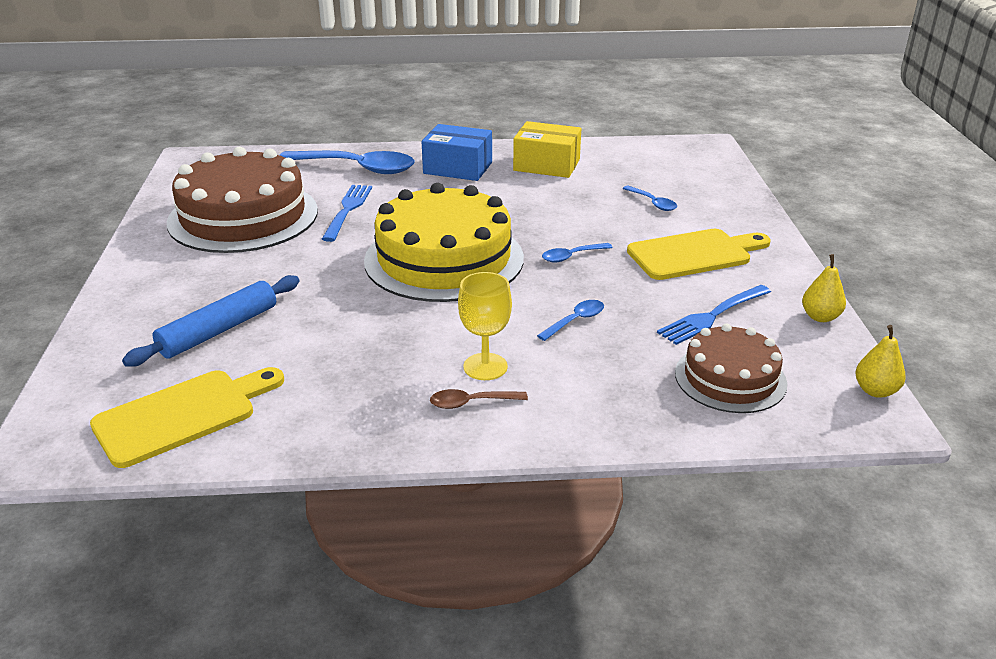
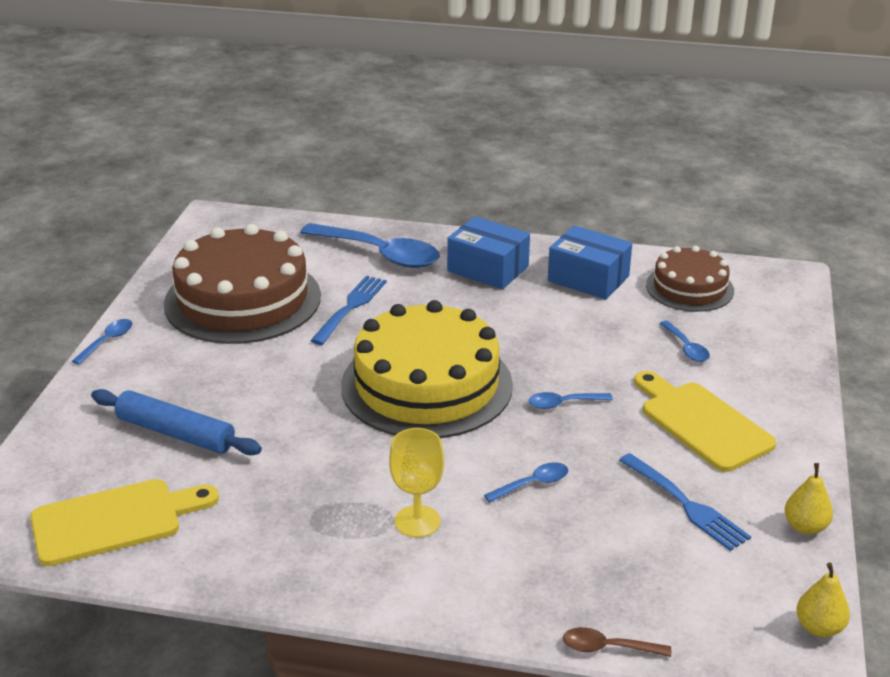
camera: 15 degrees right, 0 degrees up
(120, 265) = (107, 341): none -> blue spoon
(219, 330) = (176, 433): blue rolling pin -> blue rolling pin turned 60 degrees clockwise
(471, 403) = (387, 560): brown spoon -> brown spoon (608, 648)
(546, 165) = (588, 278): yellow box -> blue box
(694, 254) = (701, 423): yellow cutting board -> yellow cutting board turned 120 degrees counterclockwise
(713, 315) = (684, 503): blue fork -> blue fork turned 105 degrees counterclockwise
(730, 378) = (666, 582): brown cake -> brown cake (689, 288)

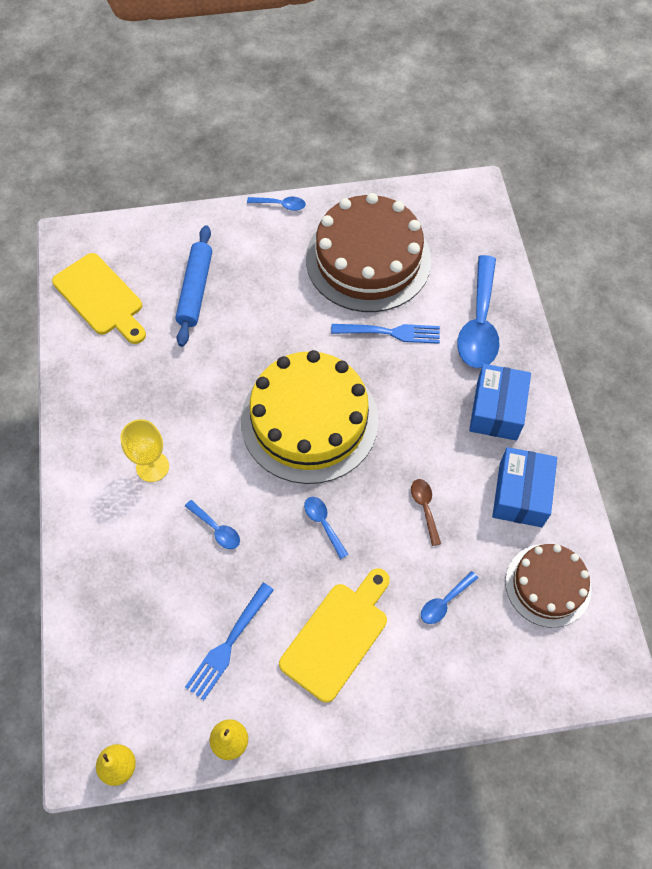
camera: 70 degrees right, 30 degrees up
(608, 648) = (63, 622): brown spoon -> brown spoon (425, 508)

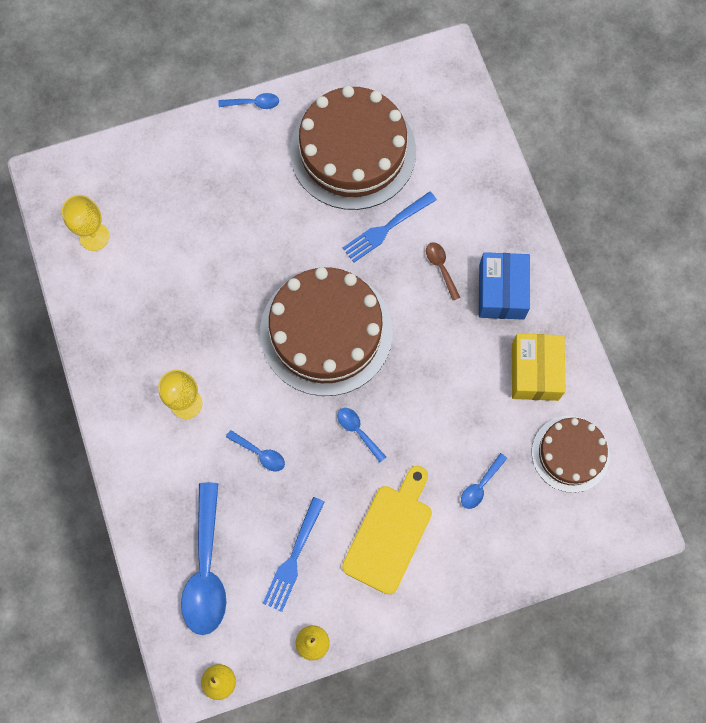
camera: 10 degrees left, 10 degrees up
(100, 298) = (94, 237): yellow cutting board -> yellow goblet
(196, 290) = (187, 213): blue rolling pin -> none
(309, 420) = (326, 332): yellow cake -> brown cake
(389, 333) = (387, 228): blue fork -> blue fork turned 150 degrees clockwise
(425, 508) = (449, 400): brown spoon -> brown spoon (441, 268)
(479, 323) = (472, 203): blue spoon -> blue spoon (206, 569)
(520, 494) = (535, 372): blue box -> yellow box

